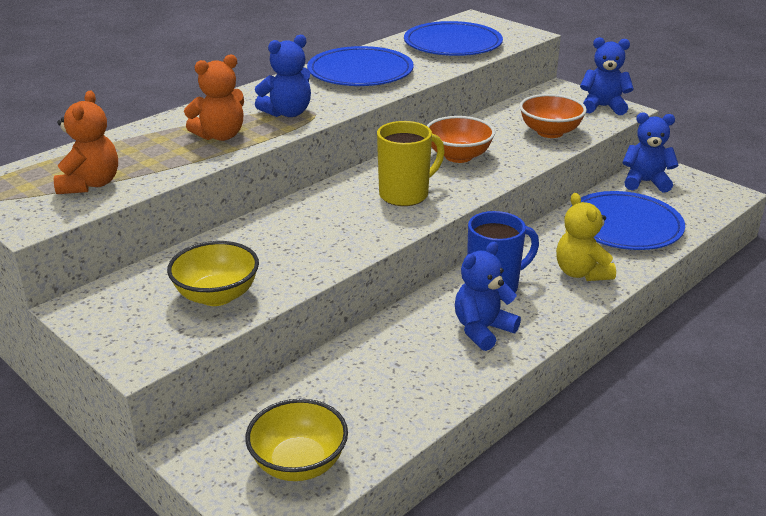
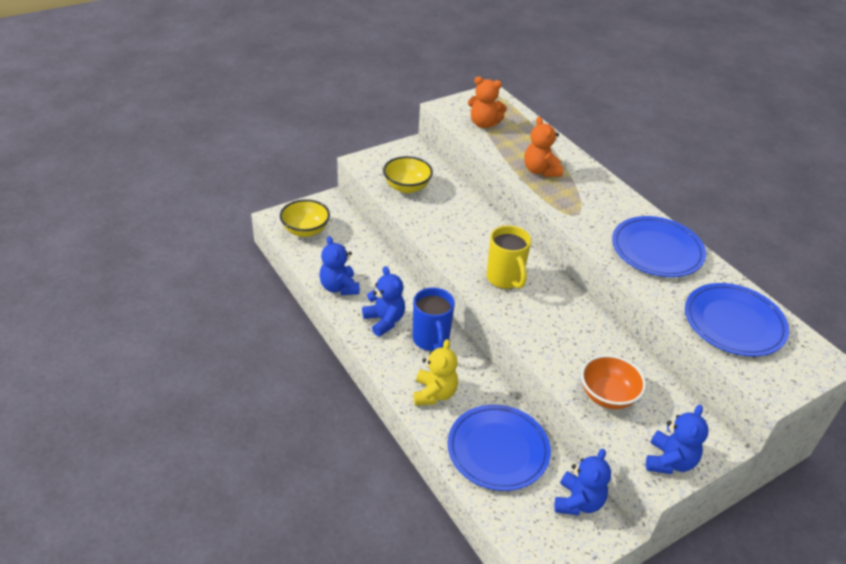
camera: 100 degrees right, 10 degrees up
(287, 113) = (574, 202): blue teddy bear -> blue teddy bear (339, 287)
(458, 156) = (564, 322): orange bowl -> none
(581, 273) = (434, 393): yellow teddy bear -> yellow teddy bear turned 105 degrees clockwise

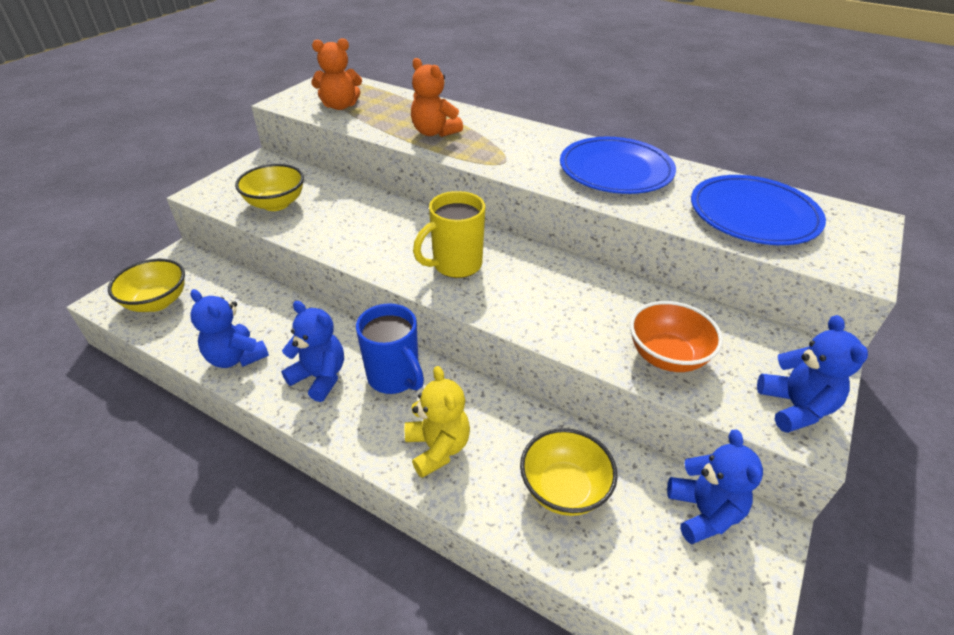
camera: 25 degrees left, 0 degrees up
(498, 450) = (564, 489): blue plate -> yellow bowl
(505, 279) = (455, 265): yellow mug -> yellow mug turned 105 degrees clockwise

